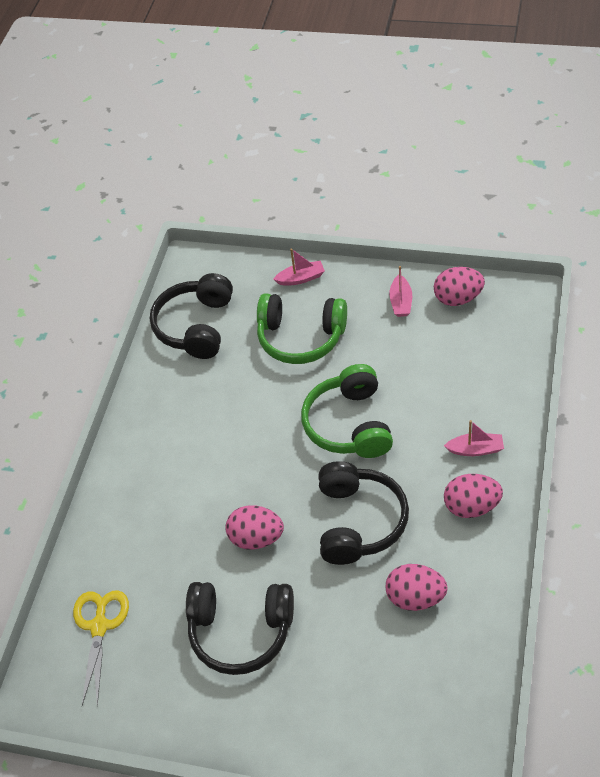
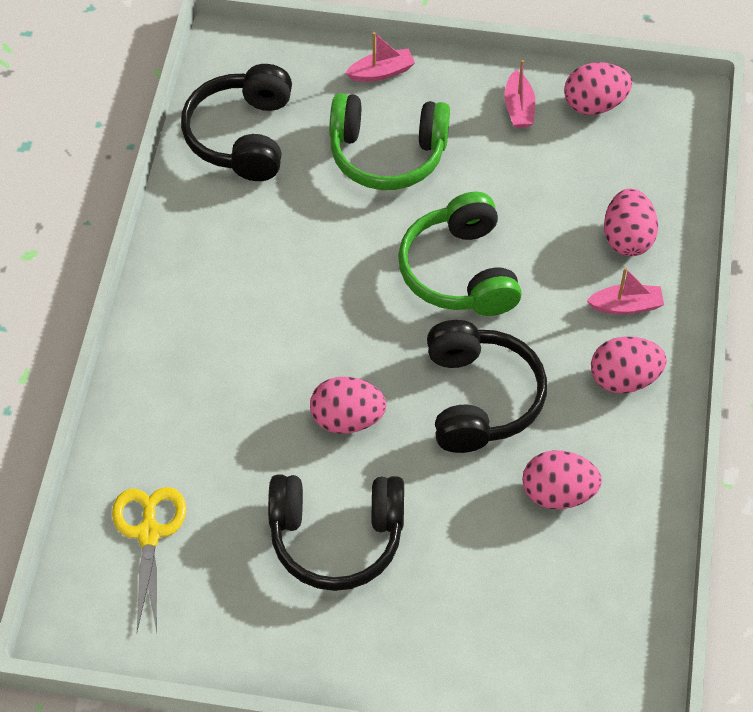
camera: 10 degrees left, 5 degrees up
(478, 398) = (627, 238): none -> pink egg

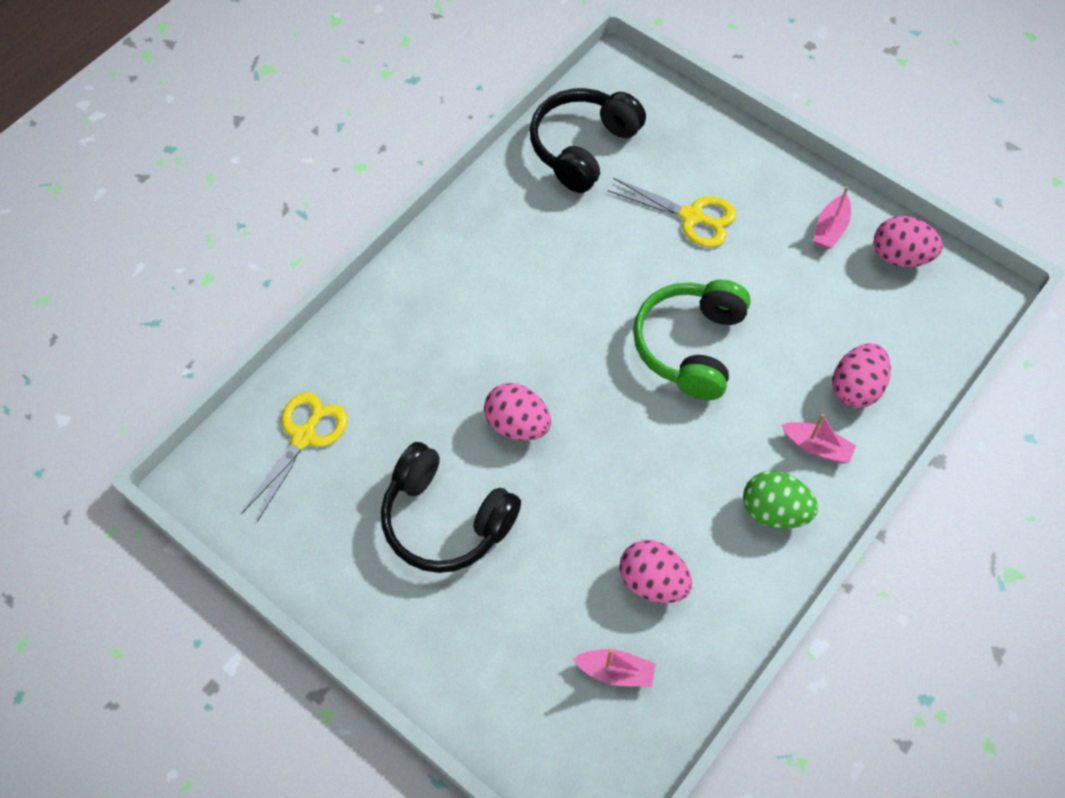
camera: 30 degrees right, 5 degrees up
(381, 72) = (731, 145): pink boat -> pink boat (615, 671)
(387, 154) = (692, 217): green headphones -> yellow scissors
(480, 398) = (638, 463): black headphones -> none
(624, 379) = (774, 511): pink egg -> green egg

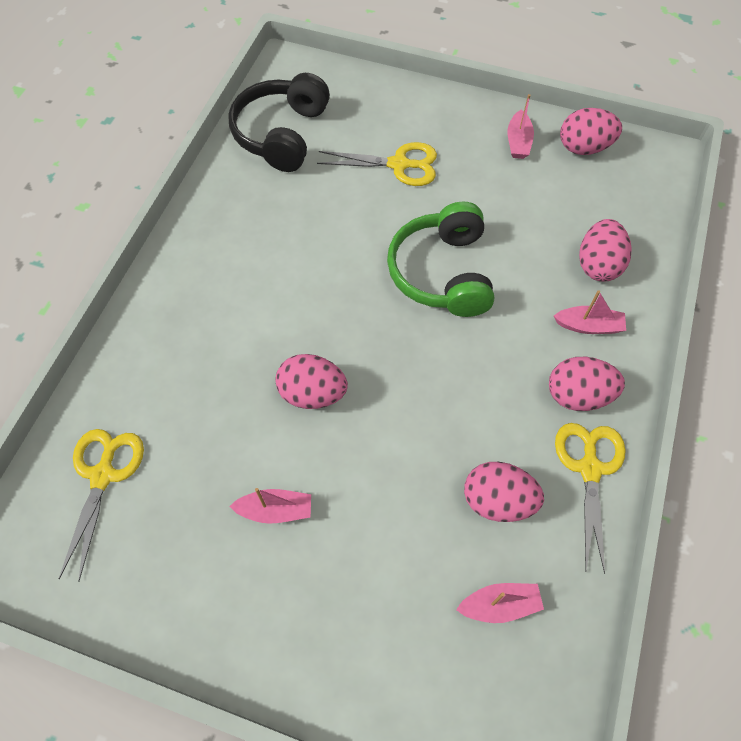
camera: 20 degrees left, 0 degrees up
(445, 519) = (275, 510): black headphones -> pink boat
(754, 583) = (589, 468): none -> yellow scissors
(774, 511) = (577, 395): green egg -> pink egg

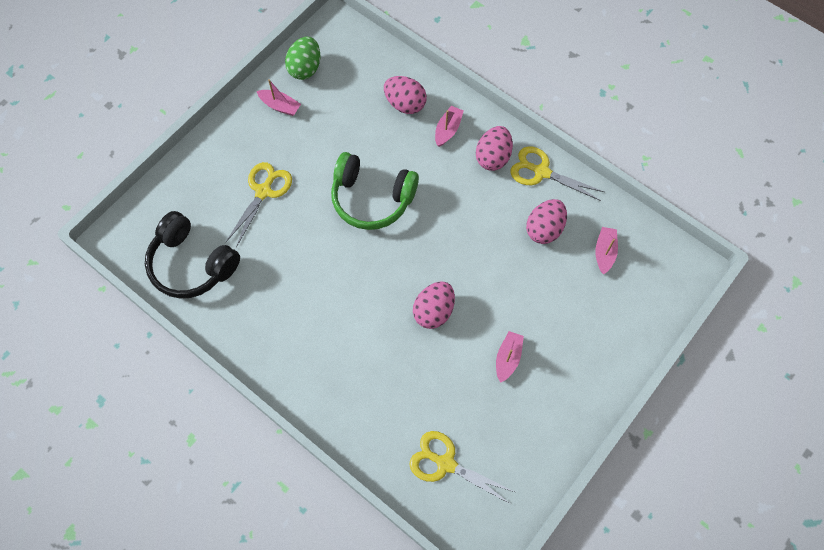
camera: 70 degrees left, 5 degrees up
(583, 148) = (305, 68): pink egg -> green egg

